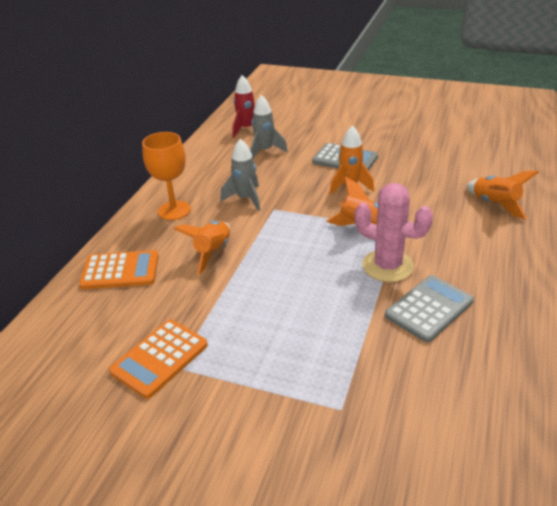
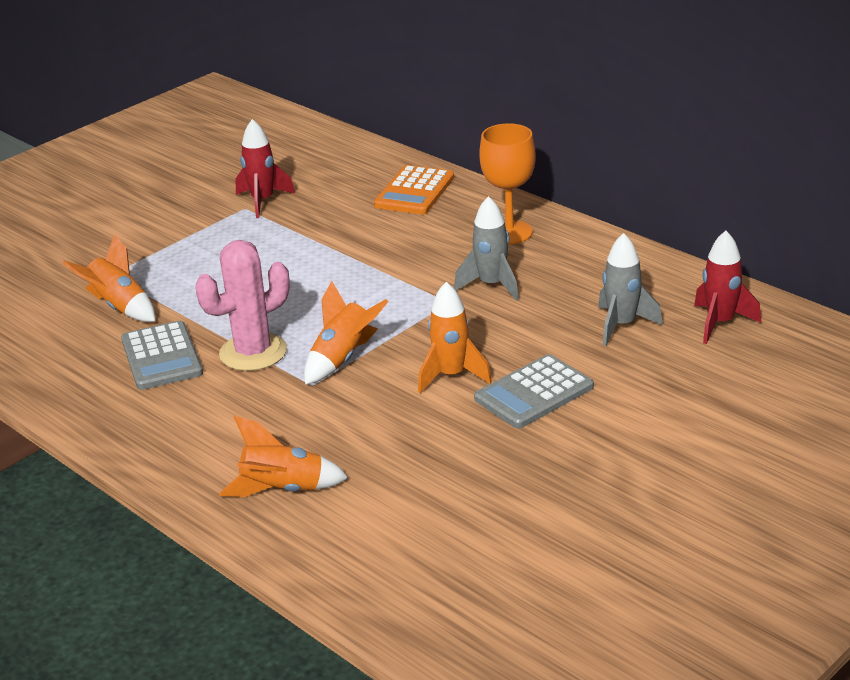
camera: 115 degrees right, 5 degrees down
(160, 358) = (263, 201): orange calculator -> red rocket
(213, 252) = (394, 246): orange rocket -> orange rocket (119, 307)

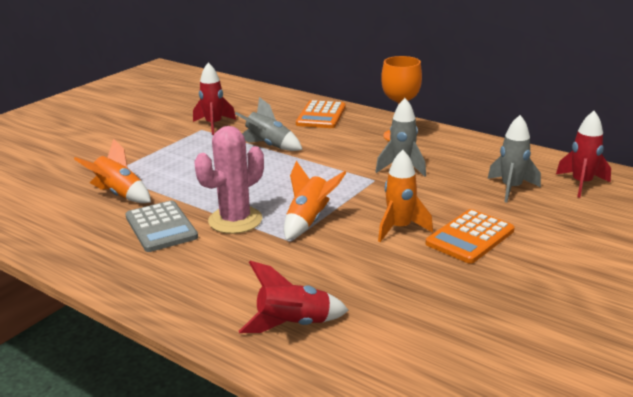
camera: 10 degrees left, 5 degrees down
(283, 490) = (293, 325): orange rocket -> red rocket
(327, 240) = (269, 145): none -> grey rocket
(534, 393) = (470, 237): grey calculator -> orange calculator

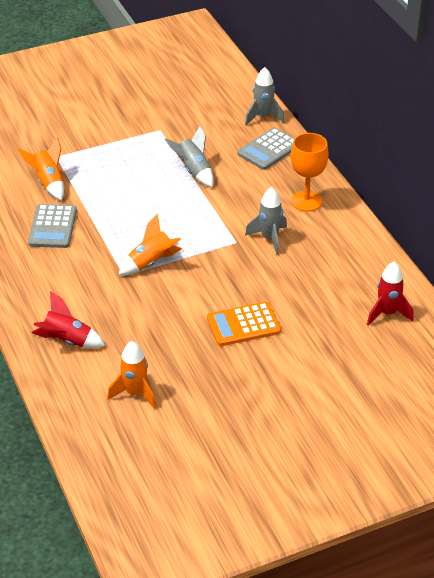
camera: 30 degrees right, 15 degrees up
(214, 125) = (173, 128): red rocket -> none
(235, 220) = (104, 241): pink cactus -> none
(321, 115) = (269, 149): orange calculator -> grey calculator
(399, 228) = (204, 296): orange rocket -> orange rocket (135, 393)
(511, 188) = (327, 295): grey rocket -> grey rocket (263, 117)

